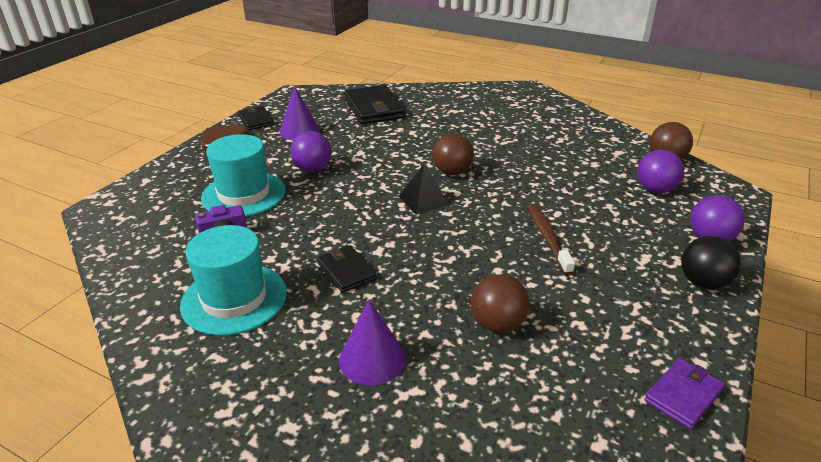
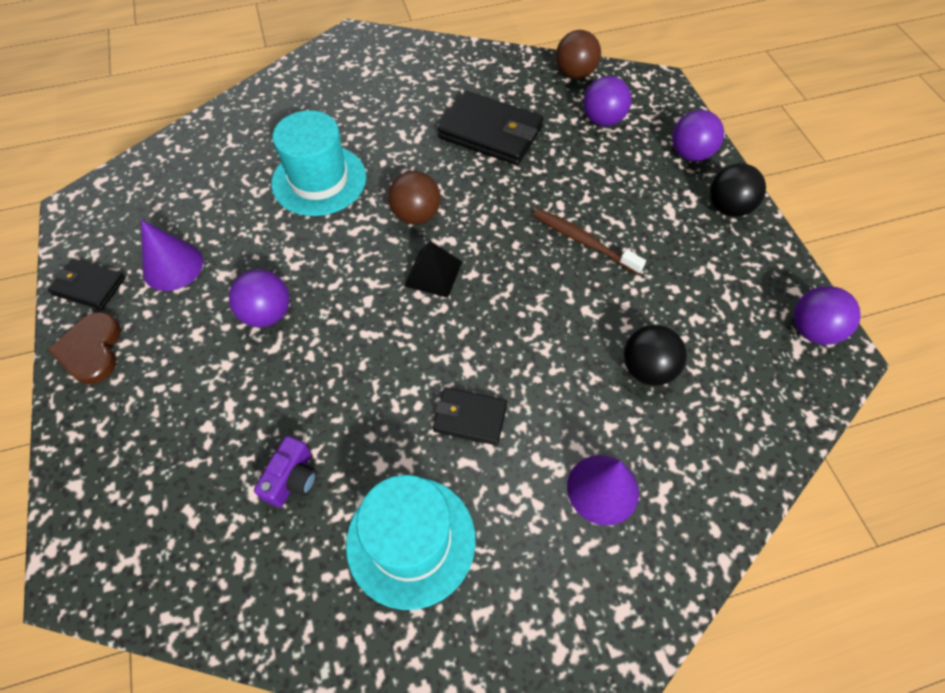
camera: 45 degrees left, 25 degrees up
(244, 194) = (236, 408): turquoise hat -> turquoise hat (319, 180)
(374, 108) = (219, 171): black wallet -> black wallet (491, 132)
(497, 324) = (647, 369): brown ball -> black ball
(683, 395) = (812, 330): purple wallet -> purple ball

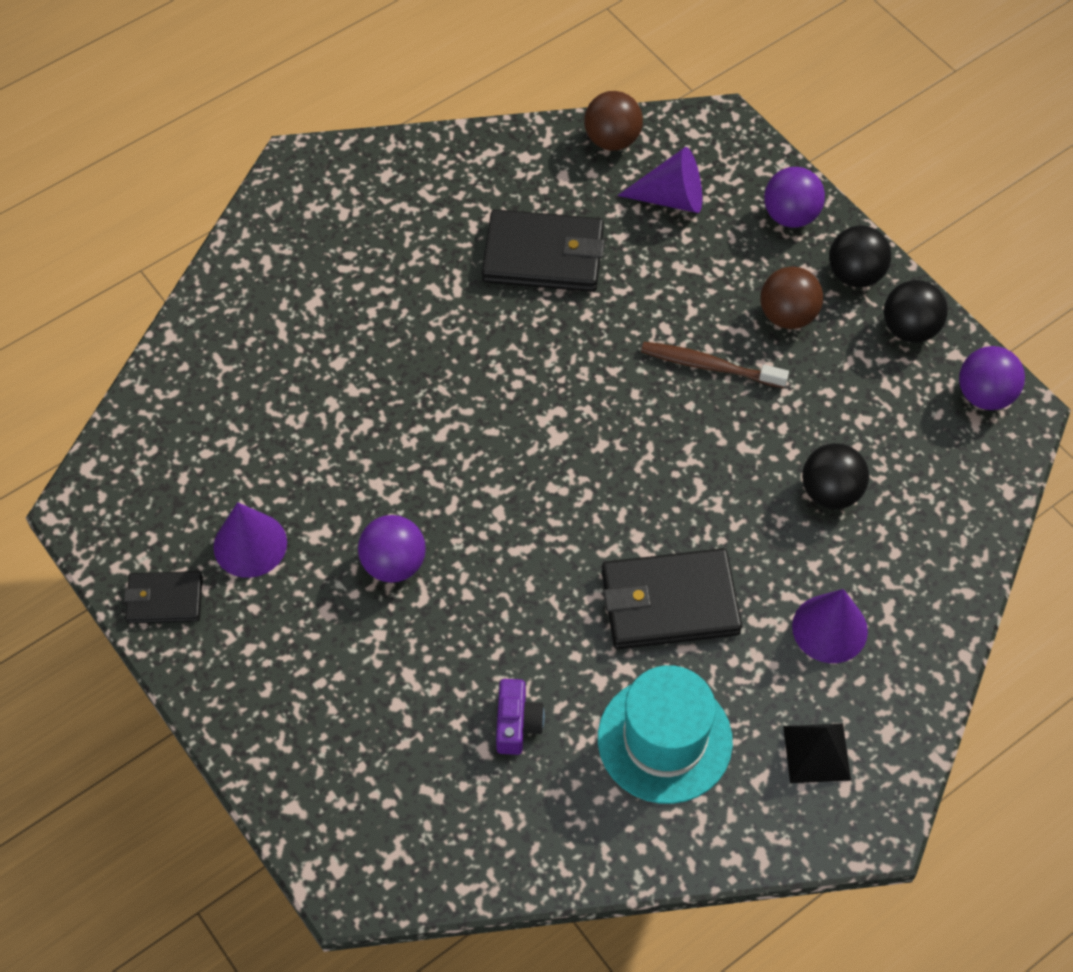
camera: 20 degrees left, 0 degrees up
(92, 350) = (217, 669): brown heart -> none
(319, 180) = (364, 383): turquoise hat -> none
(416, 215) = (504, 392): brown ball -> brown ball (787, 315)
(433, 274) = (557, 458): black pyramid -> black pyramid (816, 753)
(470, 418) = (669, 603): black wallet -> black wallet, size x1.75
(603, 120) = (671, 198): purple ball -> purple cone
(761, 260) = (909, 329): none -> black ball

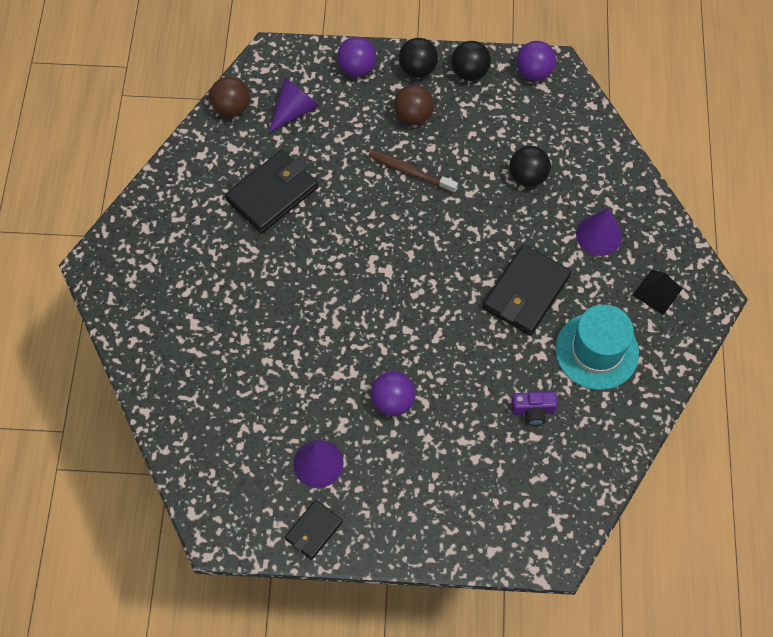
camera: 50 degrees left, 5 degrees up
(517, 723) = (533, 410): purple camera -> purple camera turned 135 degrees clockwise
(709, 366) = (410, 172): brown toothbrush -> brown toothbrush turned 60 degrees clockwise

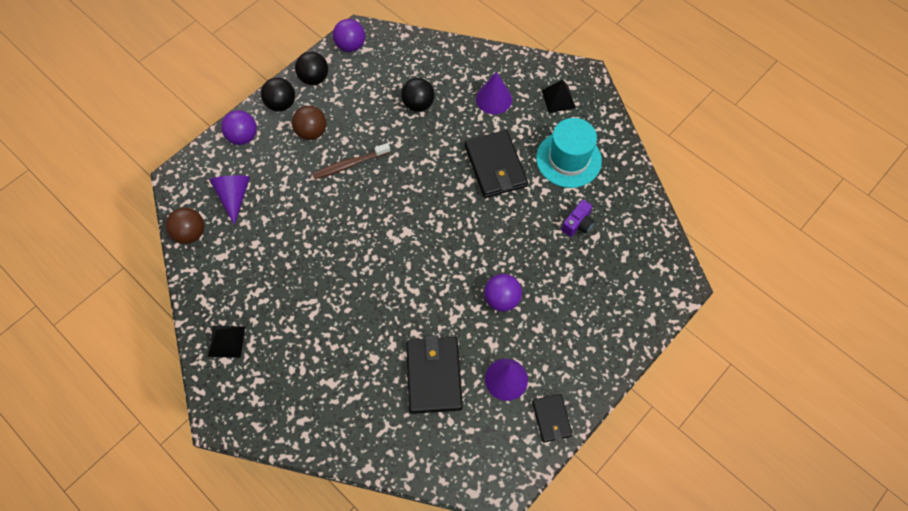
camera: 50 degrees left, 0 degrees up
(162, 215) = (226, 341): none -> black pyramid
(272, 193) = (282, 257): black wallet -> black wallet (433, 376)

